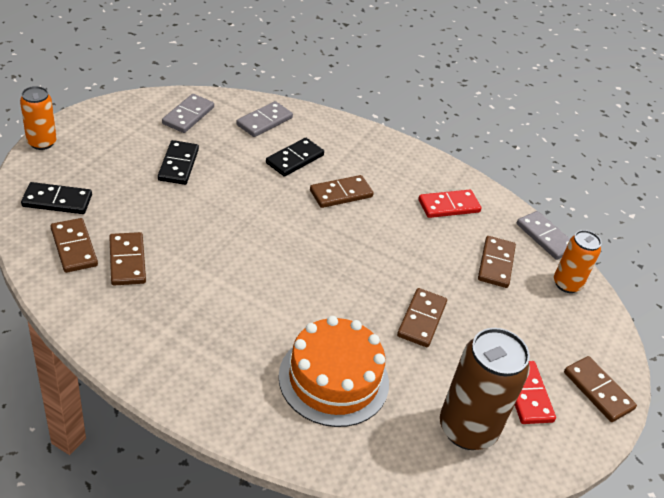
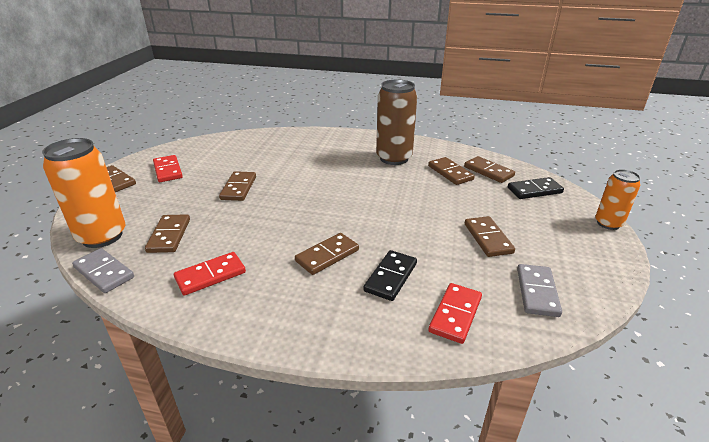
camera: 170 degrees right, 10 degrees down
(178, 165) = (488, 238): black domino -> brown domino
(264, 121) = (455, 314): grey domino -> red domino
(334, 379) = (291, 154): orange cake -> none
(467, 429) = (210, 152): brown can -> brown can (394, 158)
(567, 284) = (102, 236): orange can -> orange can, size x1.69

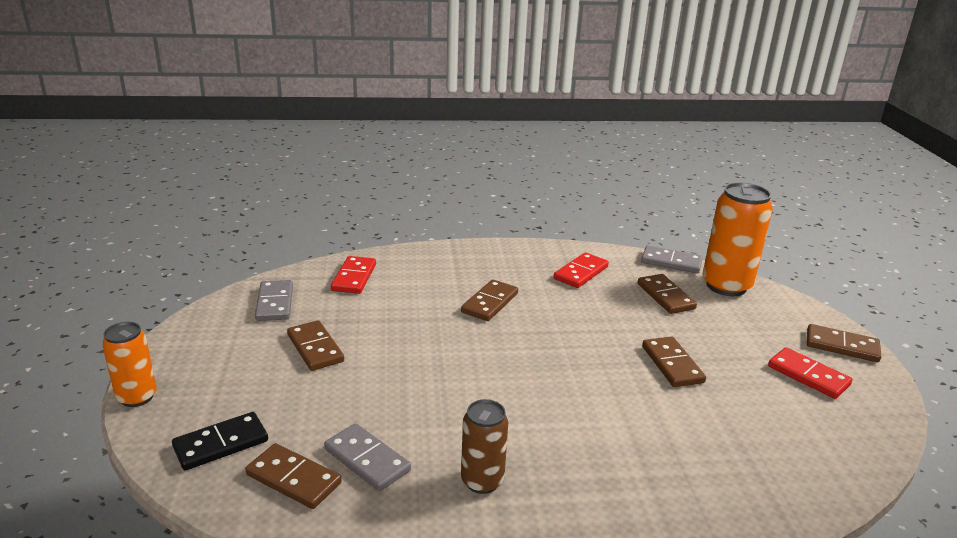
camera: 160 degrees right, 5 degrees down
(390, 277) = (418, 295): black domino -> none
(394, 158) = (482, 481): brown can -> brown can, size x0.59
(450, 173) = (367, 460): brown domino -> grey domino

